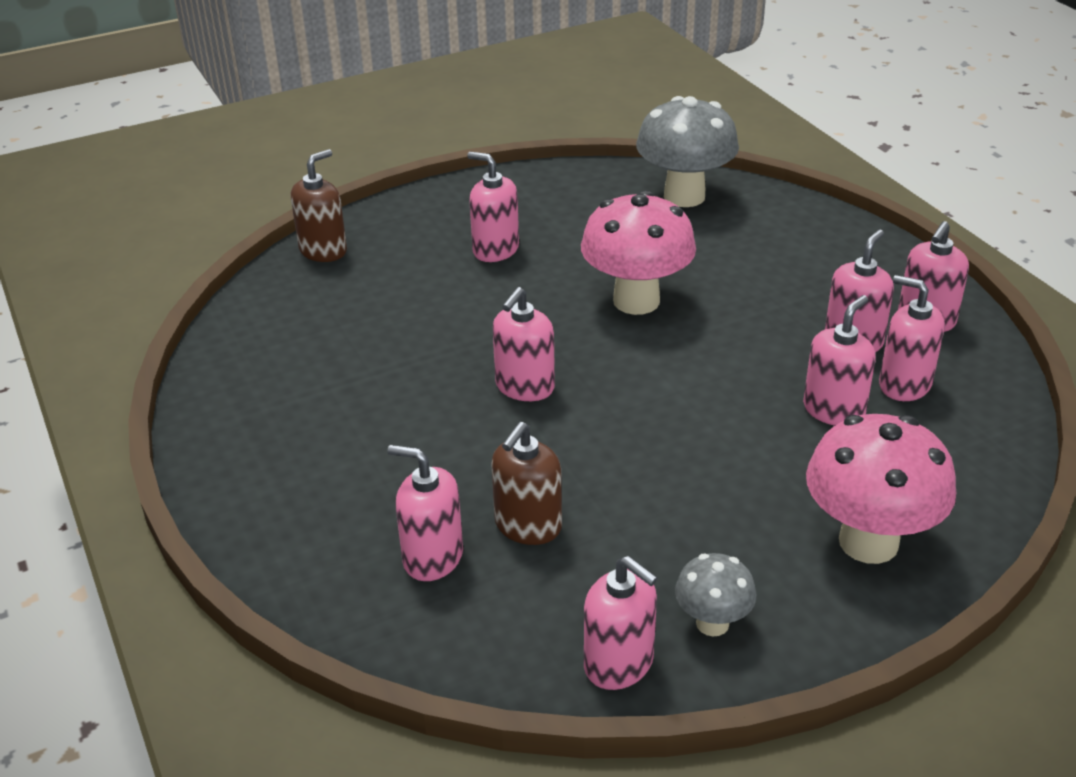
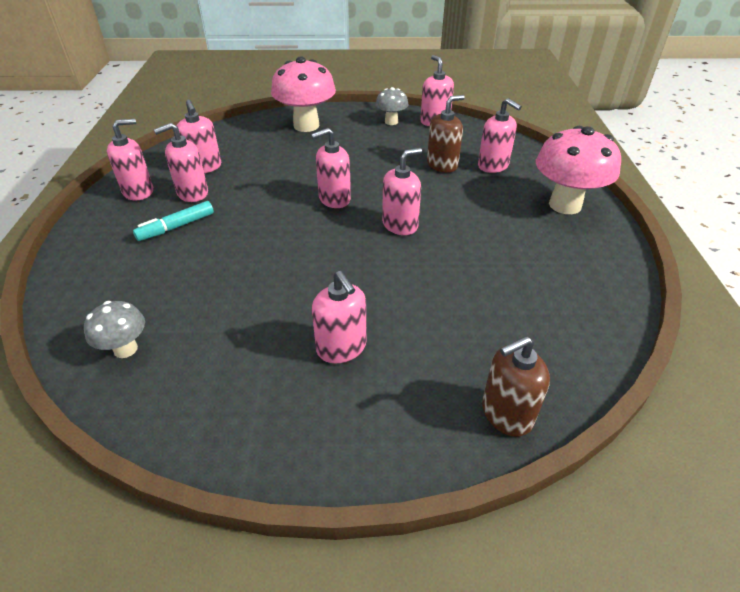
camera: 155 degrees left, 5 degrees up
(636, 301) = (280, 258): pink mushroom -> pink mushroom (565, 205)
(684, 196) = (125, 349): grey mushroom -> grey mushroom, size x0.53
(802, 295) = (176, 227): none -> turquoise marker
(833, 410) = (253, 167): pink soap dispenser -> pink soap dispenser (334, 199)

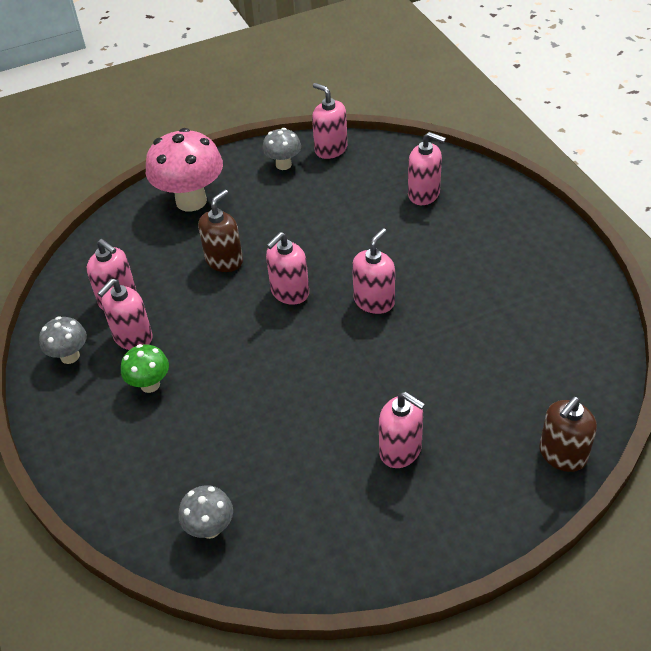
camera: 20 degrees left, 5 degrees up
(138, 191) = (70, 356): pink soap dispenser -> grey mushroom
(176, 227) = (150, 384): turquoise marker -> green mushroom
(442, 165) = (372, 210): brown soap dispenser -> brown soap dispenser (224, 260)
(565, 205) = (515, 222): pink mushroom -> none

